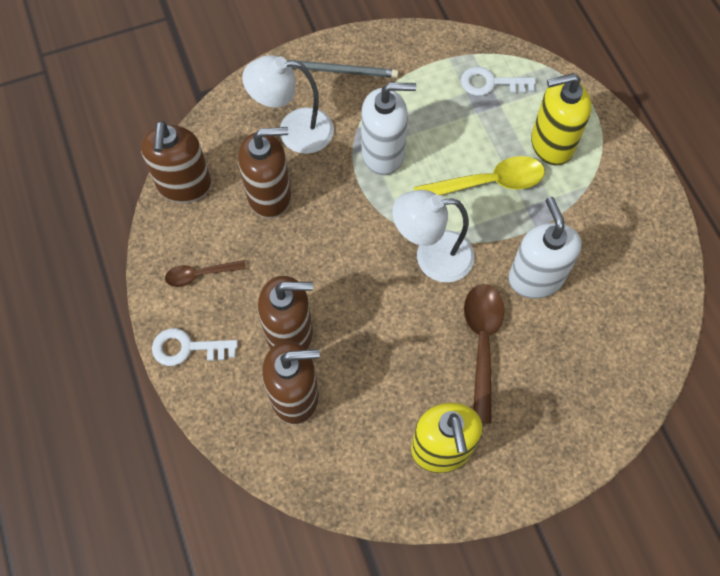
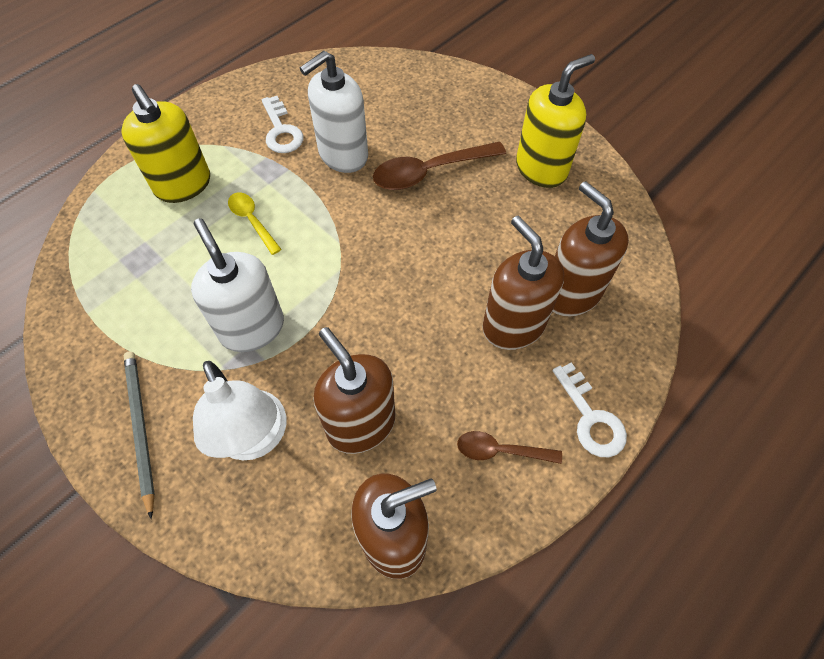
camera: 115 degrees left, 5 degrees down
(200, 274) = (501, 450): brown spoon -> brown spoon turned 135 degrees clockwise
(432, 257) = (361, 238): white lamp -> none
(488, 183) = (252, 221): yellow spoon -> yellow spoon, size x0.58
(491, 83) = (116, 259): white key -> white key (281, 130)

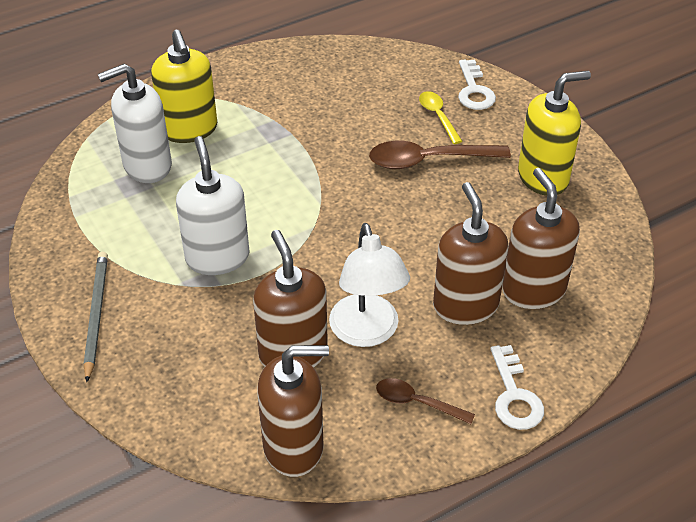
camera: 15 degrees right, 15 degrees down
(252, 221) = (244, 171): yellow spoon -> yellow spoon (438, 116)
(255, 439) = (194, 345): white lamp -> white lamp (367, 333)
(281, 130) = (295, 100): white key -> white key (474, 90)
(343, 155) = (348, 131): white soap dispenser -> white soap dispenser (147, 166)

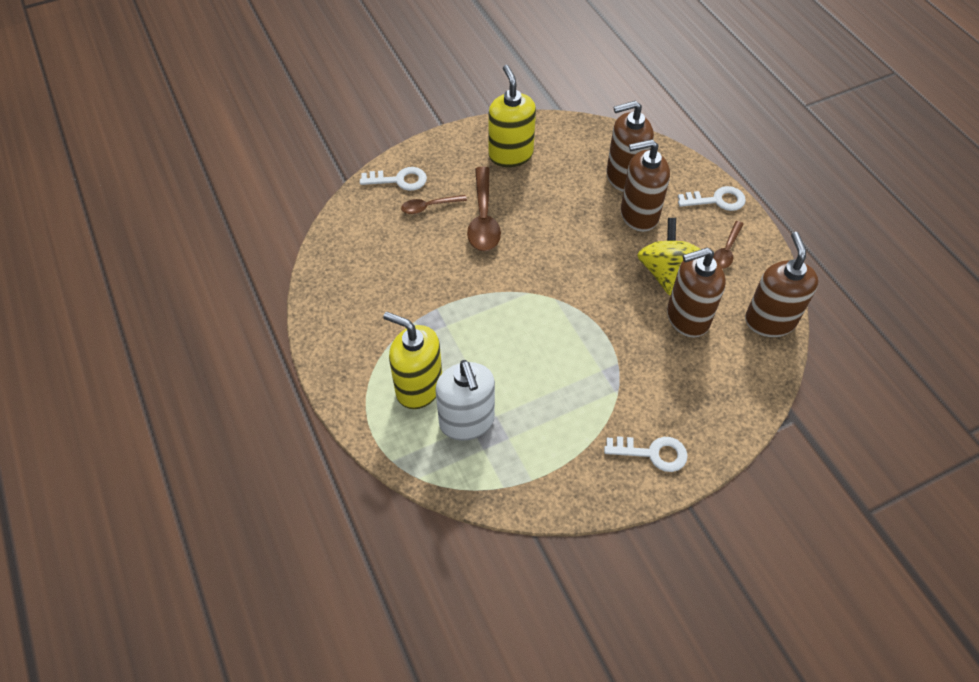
camera: 85 degrees left, 10 degrees up
(96, 315) = (652, 453): grey pencil -> white key
(189, 129) = (419, 387): yellow soap dispenser -> yellow soap dispenser turned 135 degrees counterclockwise
(217, 257) = (587, 365): white soap dispenser -> none
(367, 333) = (666, 272): white lamp -> yellow spinning top
(438, 116) = (429, 207): yellow spoon -> brown spoon

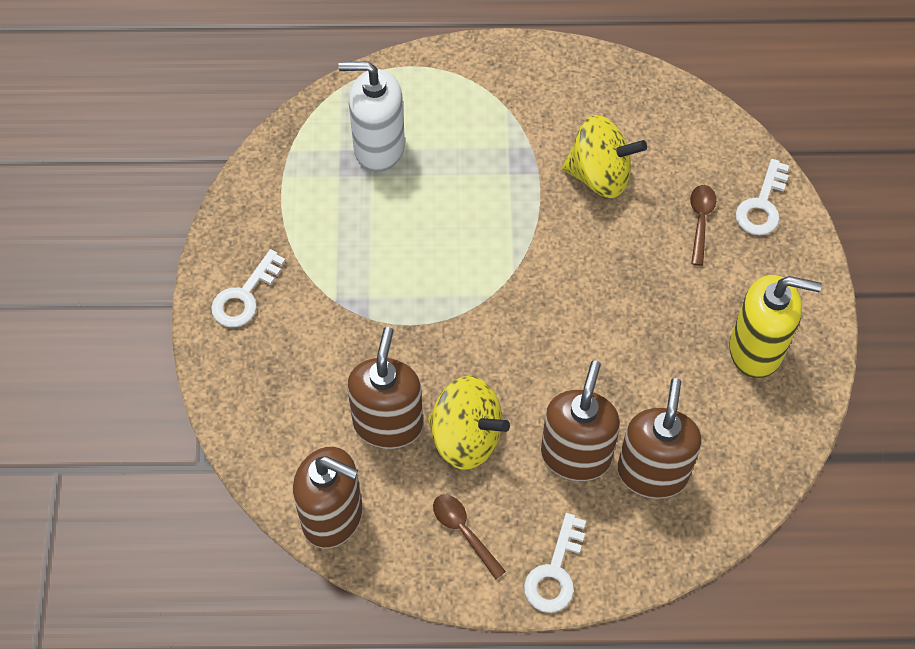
camera: 115 degrees right, 5 degrees up
(419, 387) = (442, 121): yellow soap dispenser -> none
(420, 271) = (599, 176): none -> yellow spinning top
(483, 218) = (653, 272): brown spoon -> none

